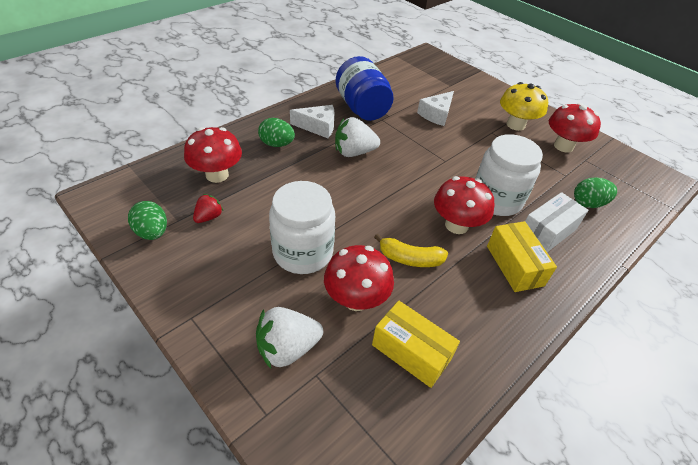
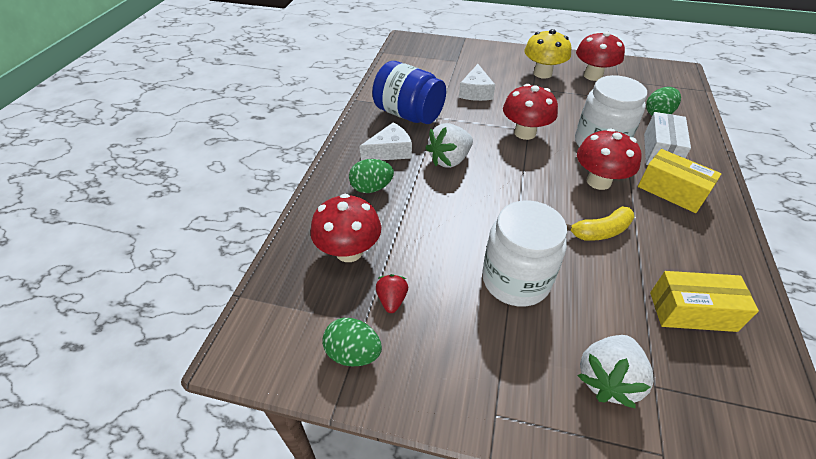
camera: 30 degrees left, 0 degrees up
(356, 299) = (604, 294): red mushroom -> red mushroom (525, 133)

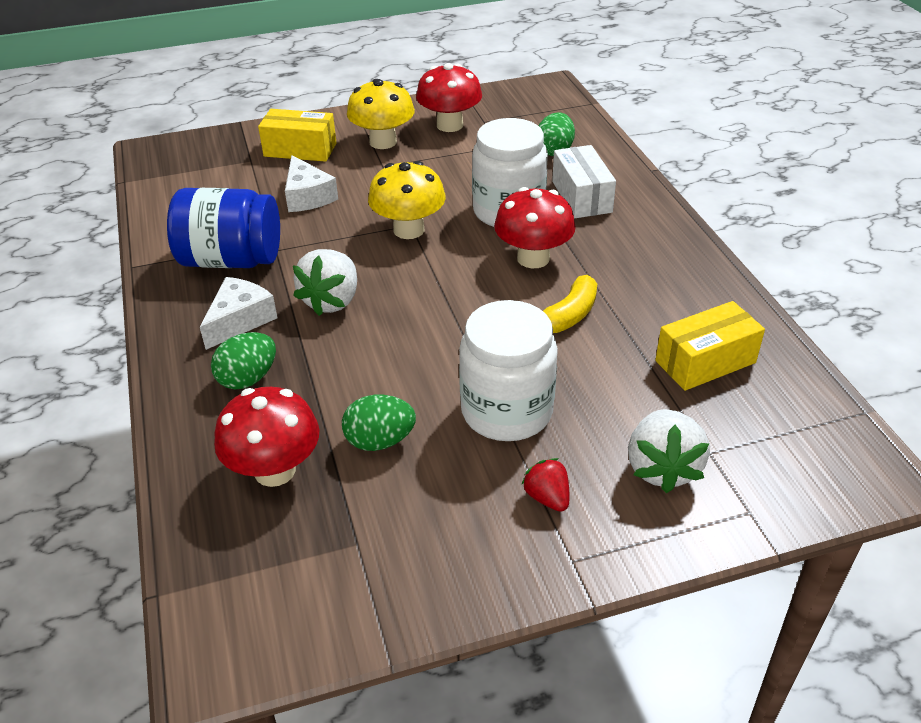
camera: 30 degrees left, 5 degrees down
(353, 353) = (367, 582): green egg -> green egg (380, 441)
(392, 300) = (373, 501): red strawberry -> red strawberry (547, 497)
(525, 133) = (409, 230): red mushroom -> yellow mushroom
(671, 191) = (618, 239): yellow box -> yellow box (300, 150)

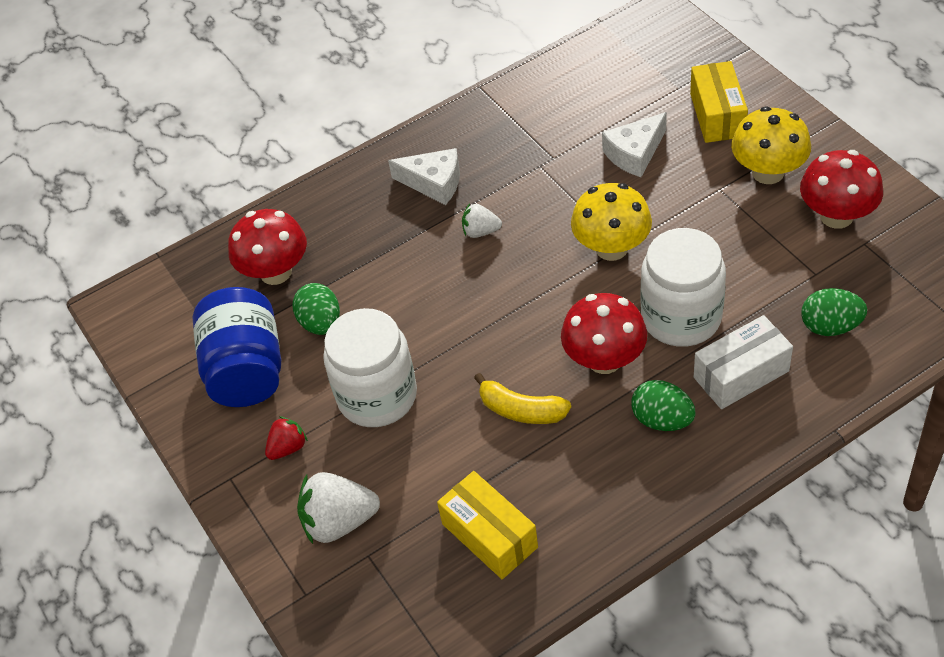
camera: 80 degrees right, 10 degrees up
(231, 260) = (512, 143): blue jar -> blue jar (246, 370)
(248, 379) = (366, 217): green egg -> green egg (662, 420)
(332, 301) = (480, 231): white strawberry -> white strawberry, size x0.57

